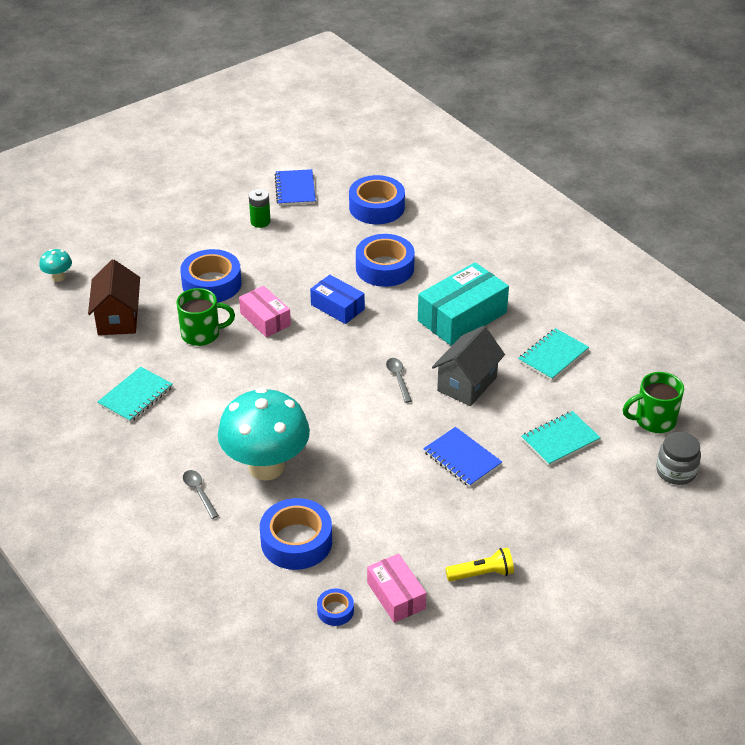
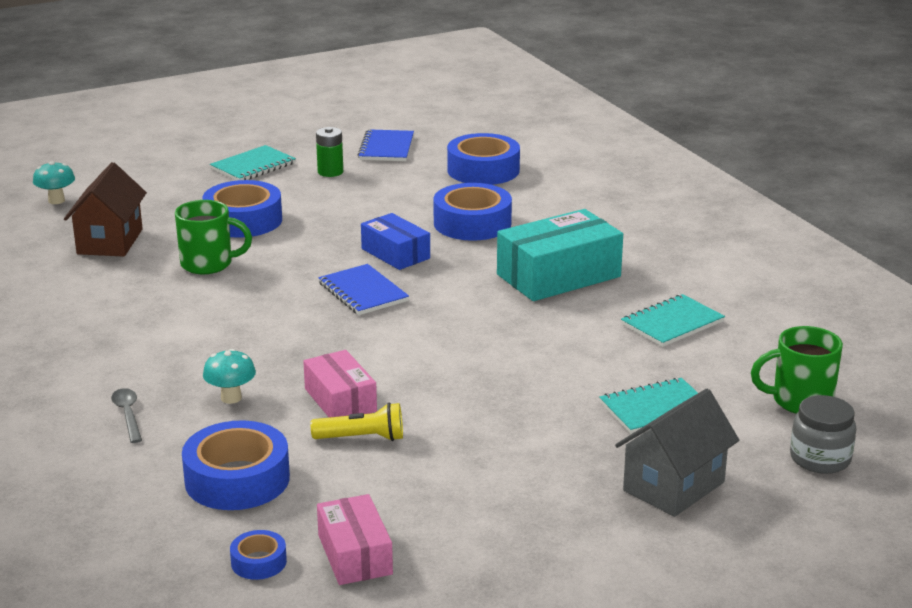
camera: 10 degrees right, 15 degrees down
(136, 396) = (94, 314): turquoise notebook -> turquoise notebook (253, 166)
(265, 319) = (296, 257): pink box -> pink box (340, 400)
(266, 467) = (231, 398): turquoise mushroom -> turquoise mushroom, size x0.41
(398, 378) = (449, 327): grey spoon -> none
(462, 458) = (507, 415): blue notebook -> blue notebook (363, 292)
(467, 384) = (542, 340): grey house -> grey house (674, 486)
(482, 573) = (492, 543): yellow flashlight -> yellow flashlight (362, 438)

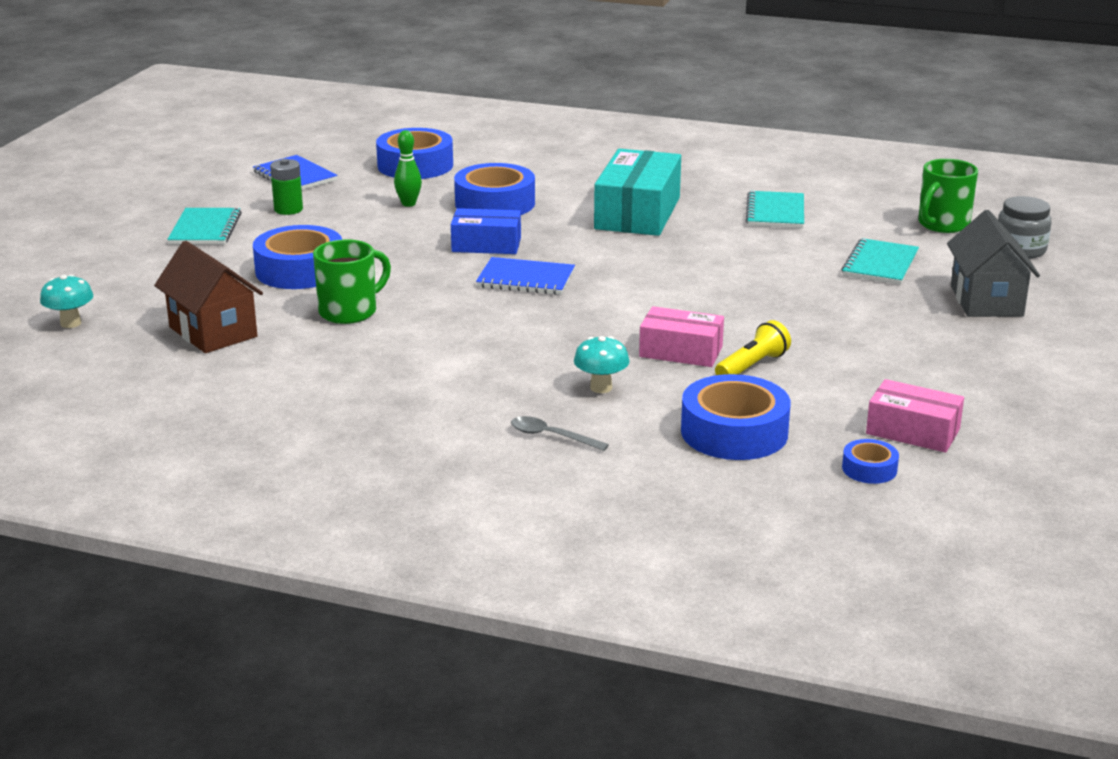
camera: 45 degrees left, 0 degrees up
(413, 199) = (408, 204): none -> green bowling pin

